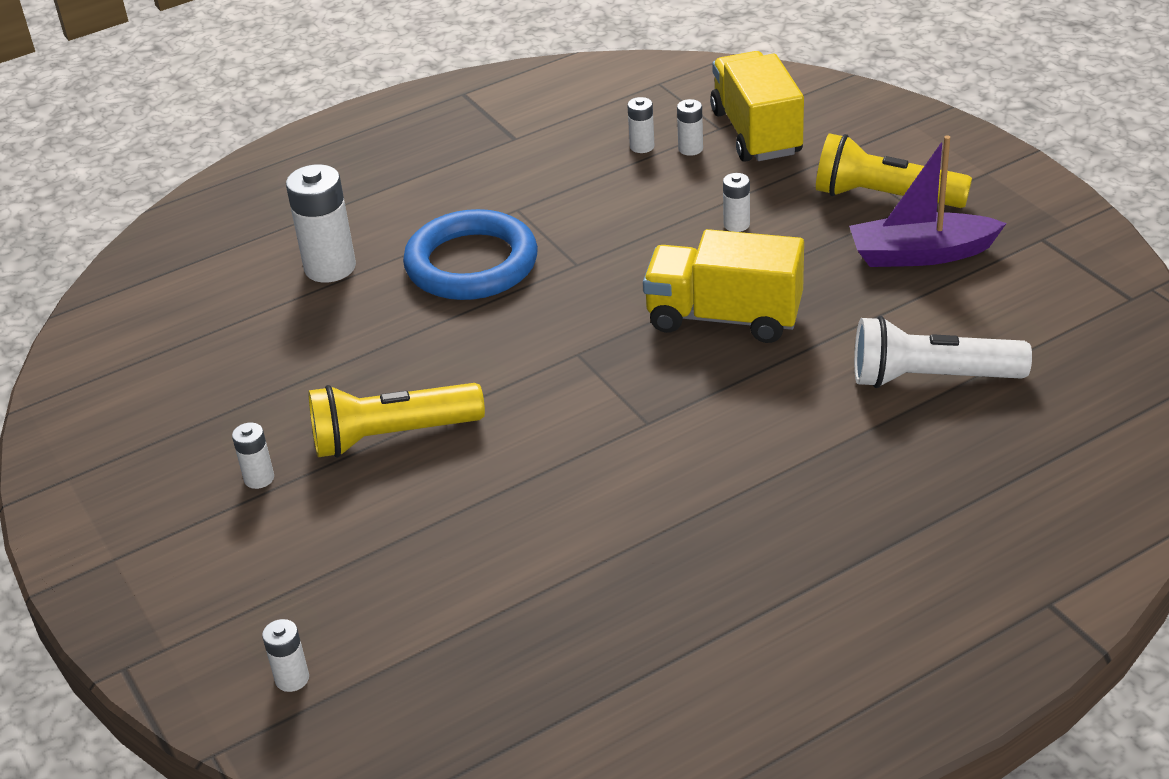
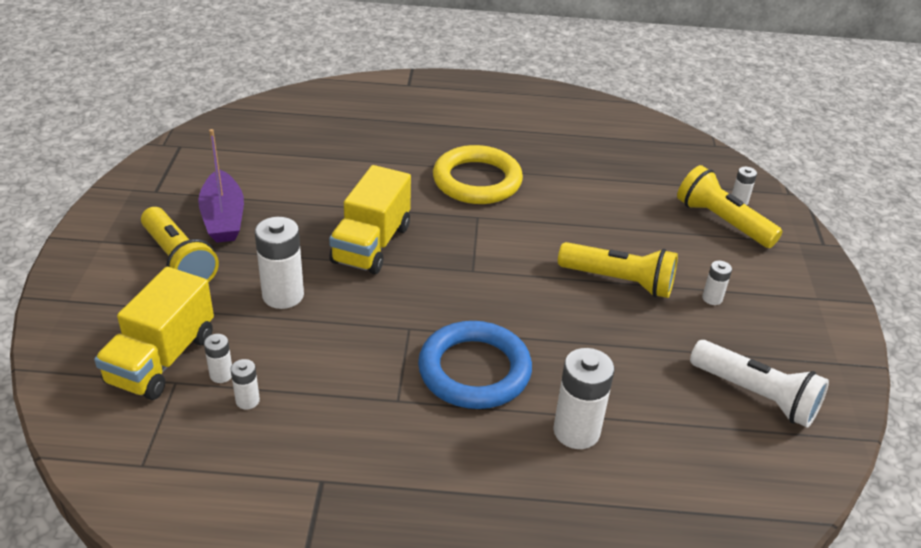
camera: 150 degrees left, 0 degrees up
(301, 618) = (722, 221): none -> yellow flashlight
(709, 476) = (477, 181): none -> yellow ring
(724, 317) = (371, 244): yellow truck -> yellow truck turned 60 degrees clockwise
(736, 224) = (283, 295): white battery -> white battery, size x1.97
(921, 254) = (223, 218): purple boat -> purple boat turned 45 degrees clockwise
(931, 377) = (322, 164): white flashlight -> white flashlight (756, 395)

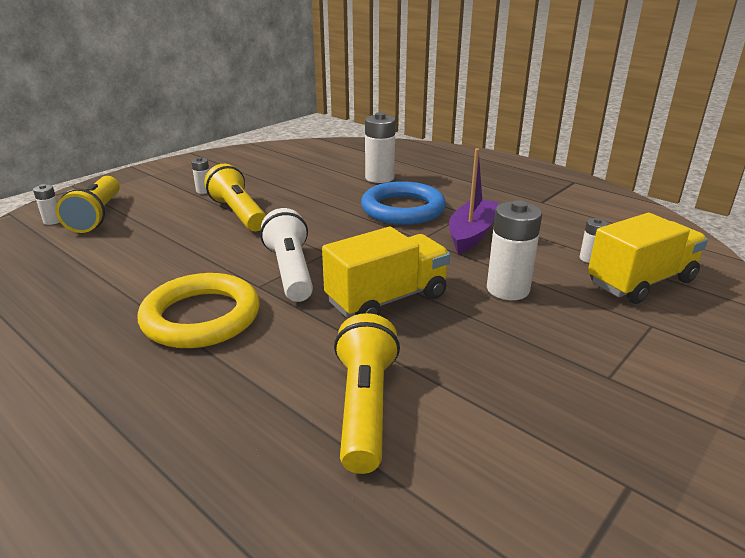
camera: 140 degrees left, 10 degrees down
(178, 260) = (609, 359): yellow flashlight -> yellow flashlight (365, 407)
(223, 218) = (533, 391): purple boat -> purple boat (471, 234)
(247, 401) = (574, 241): white battery -> none
(756, 395) = (269, 162): white flashlight -> white flashlight (291, 271)

